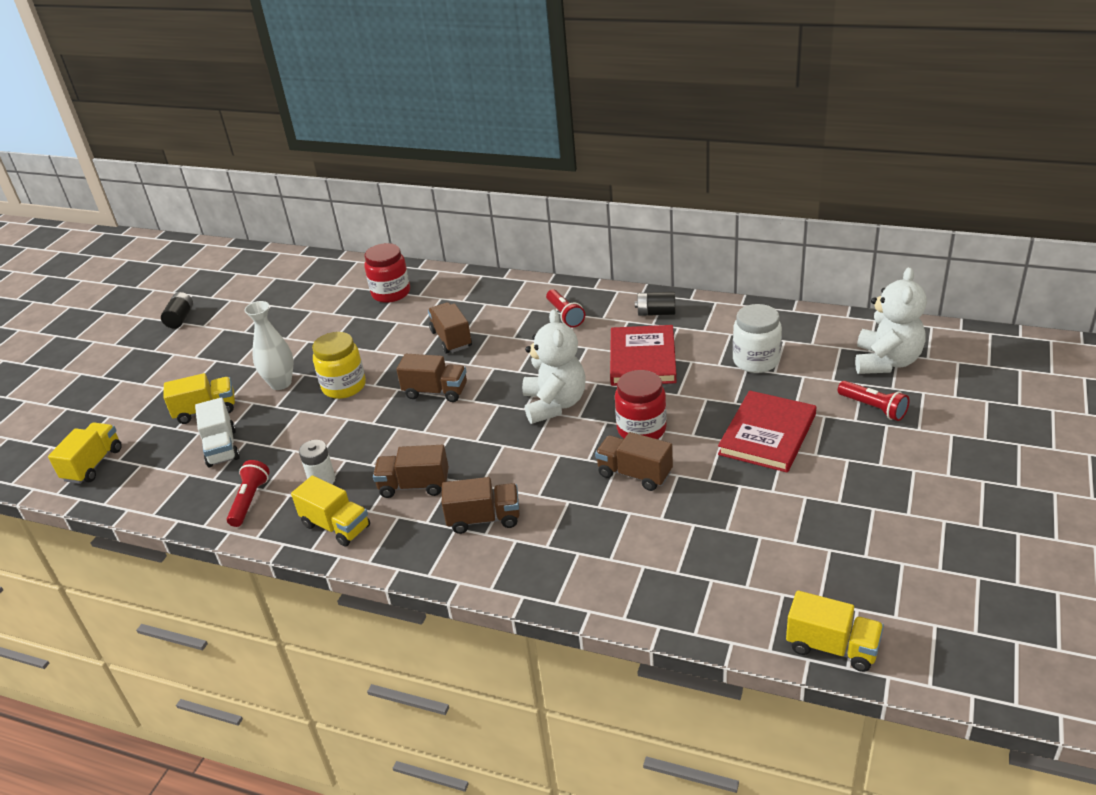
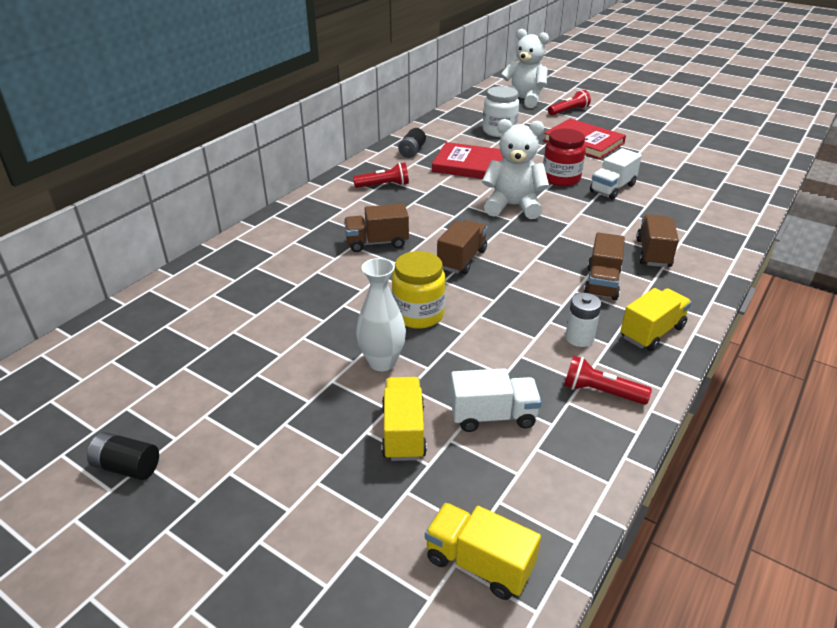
camera: 80 degrees left, 0 degrees up
(391, 293) = (252, 270): red jar -> none
(634, 474) = (612, 188): brown truck -> white truck
(832, 647) = (777, 159): yellow truck -> none

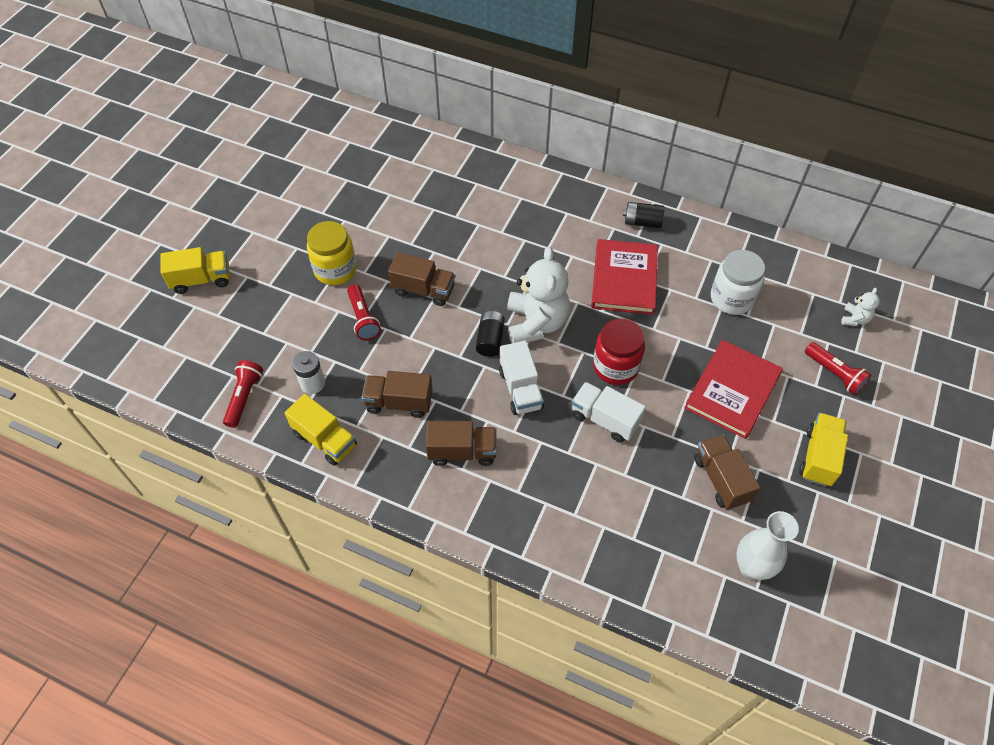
camera: 80 degrees right, 20 degrees up
(127, 467) = (174, 156): black battery -> black battery (490, 340)
(377, 243) = (441, 225): brown truck -> brown truck (721, 479)
(382, 362) = (274, 256): white vase -> white vase (751, 567)
(384, 185) = (553, 211): red flashlight -> red flashlight (363, 319)
(479, 563) = (94, 331): yellow truck -> yellow truck (818, 457)
(493, 416) = (217, 329): white truck -> white truck (521, 389)
(523, 99) = (854, 319): white teddy bear -> white teddy bear, size x0.45

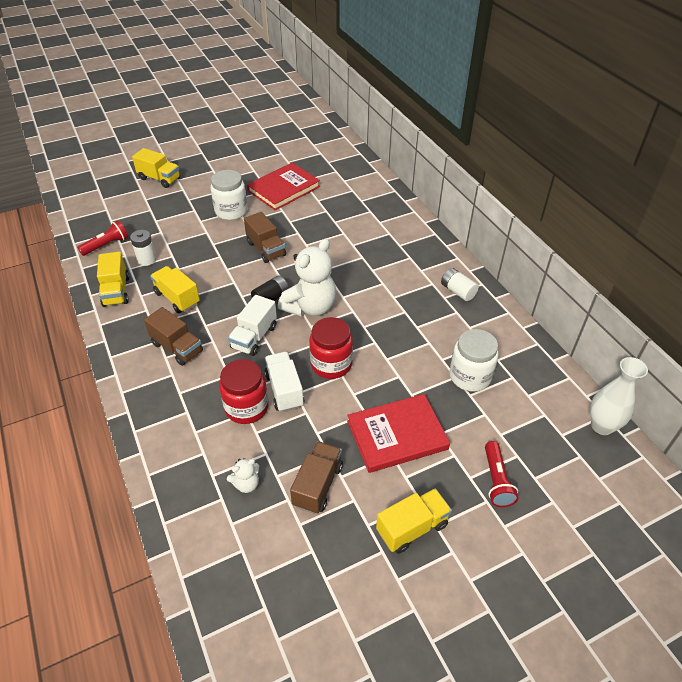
camera: 40 degrees right, 10 degrees down
(335, 270) = (231, 211): yellow jar -> white jar
(363, 319) = (214, 244): red flashlight -> none
(399, 403) = (177, 298): brown truck -> yellow truck
(592, 459) = (246, 407): none -> red jar
(624, 279) = (402, 317): red book -> red book (283, 189)
(642, 222) = (458, 291): black battery -> white battery
(751, 567) = (267, 560): white vase -> white vase (602, 426)
(854, 319) = (561, 454): white teddy bear -> white teddy bear (246, 484)

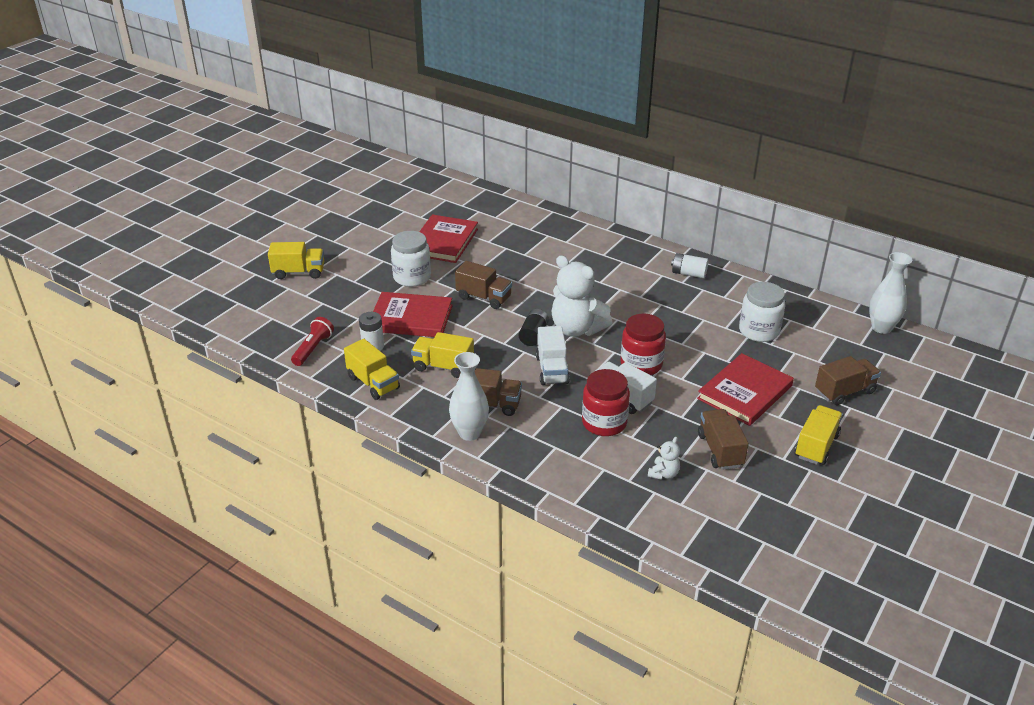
camera: 30 degrees left, 10 degrees down
(137, 367) = (469, 433): none -> white vase
(196, 246) = (411, 318): none -> red book
(310, 307) = (577, 329): white teddy bear -> white teddy bear turned 120 degrees clockwise
(496, 480) = (844, 392): red flashlight -> brown truck

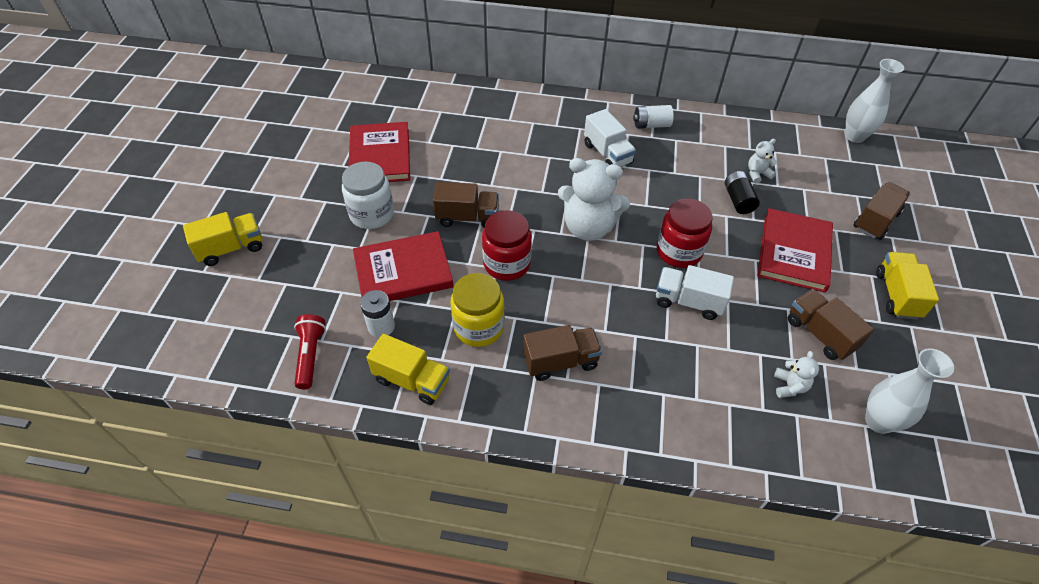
camera: 25 degrees left, 15 degrees up
(443, 367) = (479, 327): yellow truck -> yellow jar
(469, 433) = (563, 411): white vase -> white vase (878, 421)
(533, 335) = (550, 250): black battery -> black battery (738, 200)
(552, 370) = (596, 290): white truck -> white truck (607, 154)
(604, 423) = (691, 341): red jar -> red jar (507, 264)
(759, 331) = (757, 174): white jar -> white teddy bear

